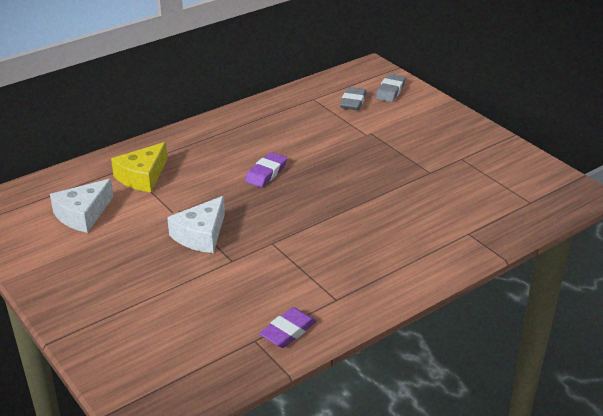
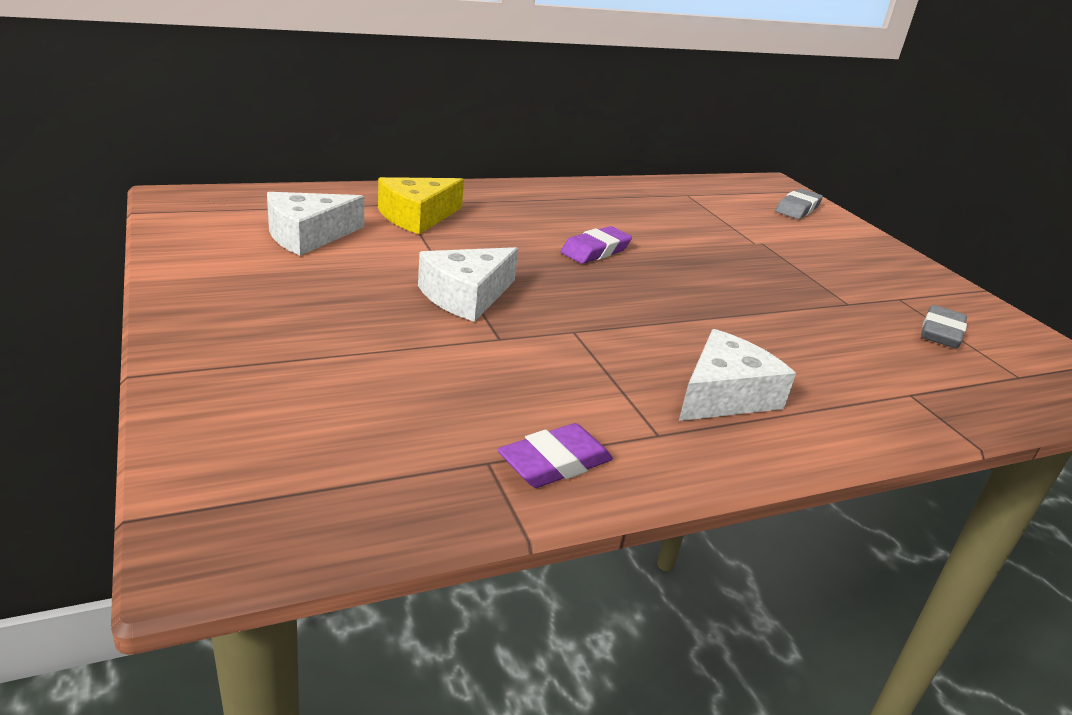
camera: 10 degrees right, 5 degrees down
(353, 102) = (742, 208): grey eraser -> grey eraser (941, 332)
(366, 264) = (724, 395): none -> white cheese

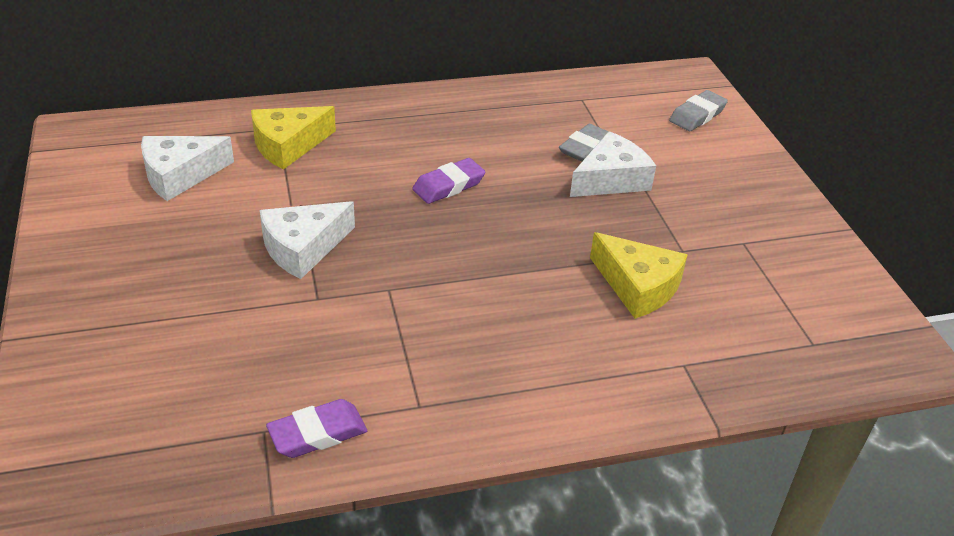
camera: 10 degrees right, 10 degrees up
(724, 395) = (498, 364): white cheese -> white cheese (611, 179)
(825, 330) = (638, 286): none -> yellow cheese
(941, 332) = (761, 288): grey eraser -> grey eraser (586, 148)

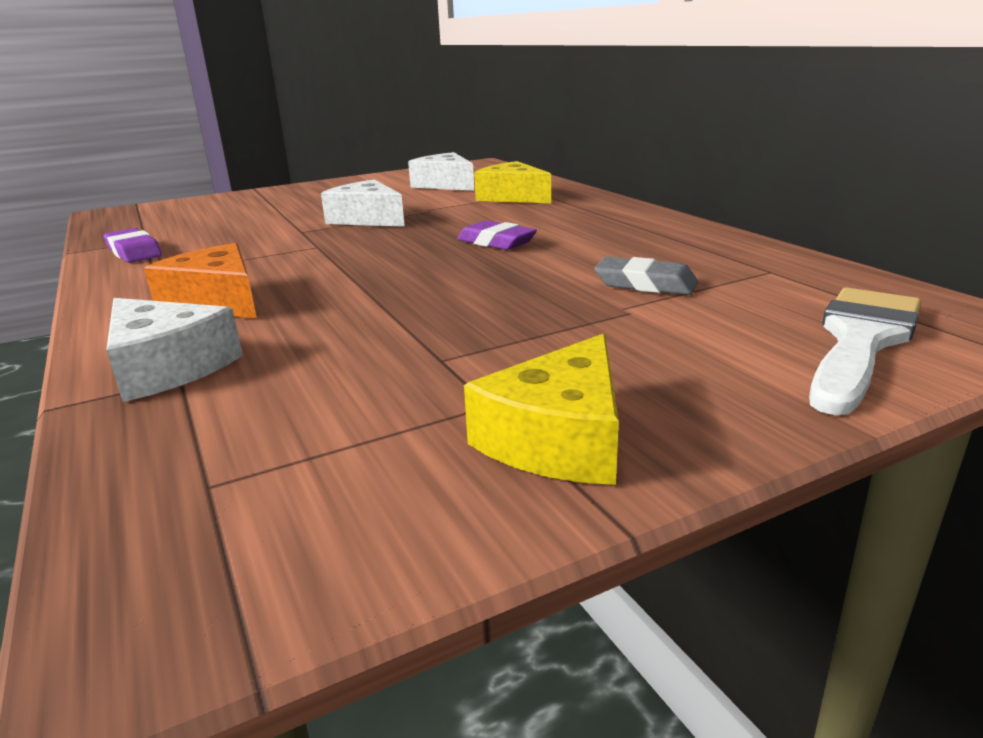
camera: 80 degrees right, 15 degrees down
(531, 353) = (217, 301): none -> orange cheese
(611, 179) = (584, 303): white cheese -> white cheese (167, 367)
(638, 286) = (344, 338): yellow cheese -> yellow cheese (559, 438)
(697, 115) = (860, 341): grey eraser -> white brush

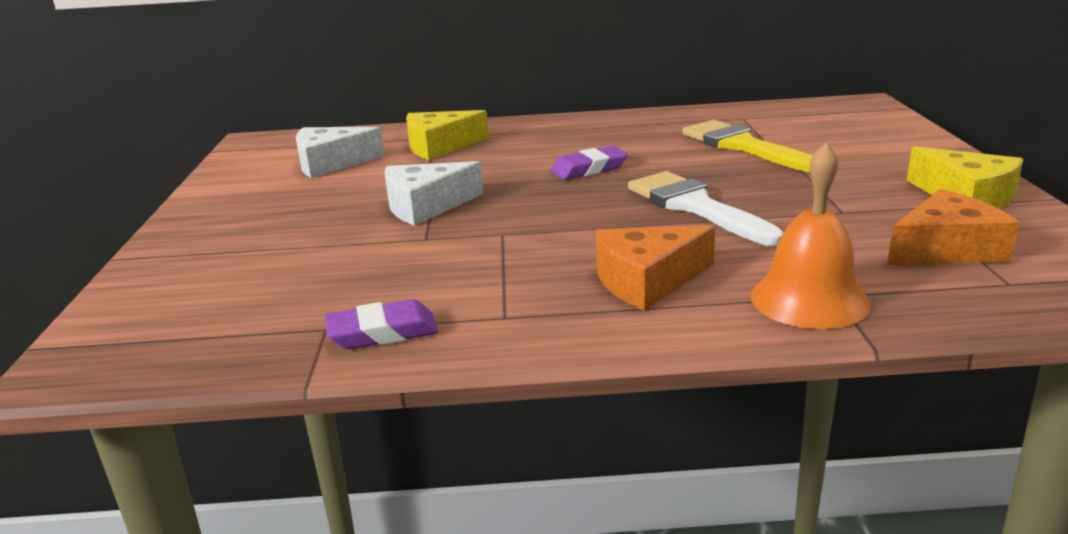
camera: 65 degrees left, 0 degrees up
(167, 367) = (809, 299): white cheese -> orange bell
(324, 432) = (946, 249): none -> orange cheese
(645, 284) = (742, 146): grey eraser -> yellow brush
(860, 341) = (869, 125): white brush -> white brush (695, 206)

